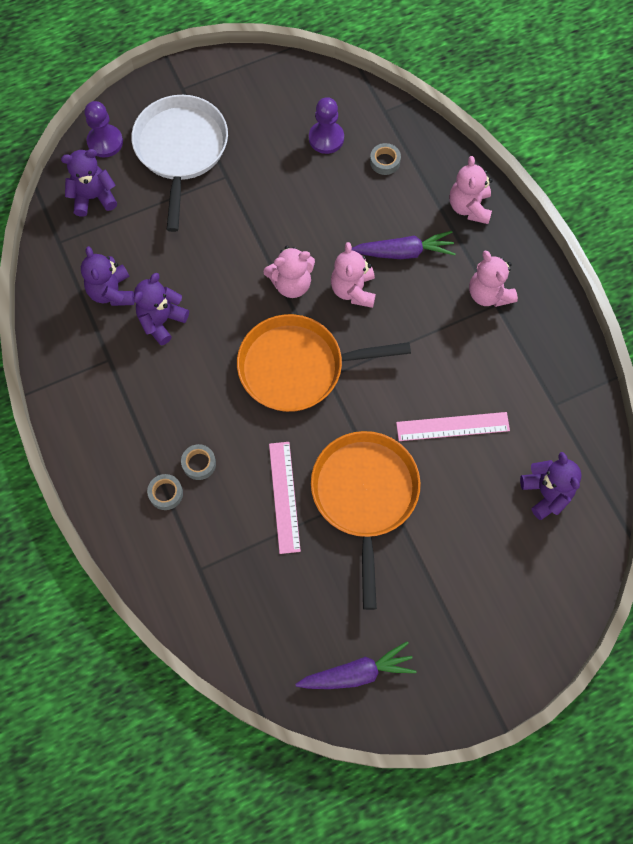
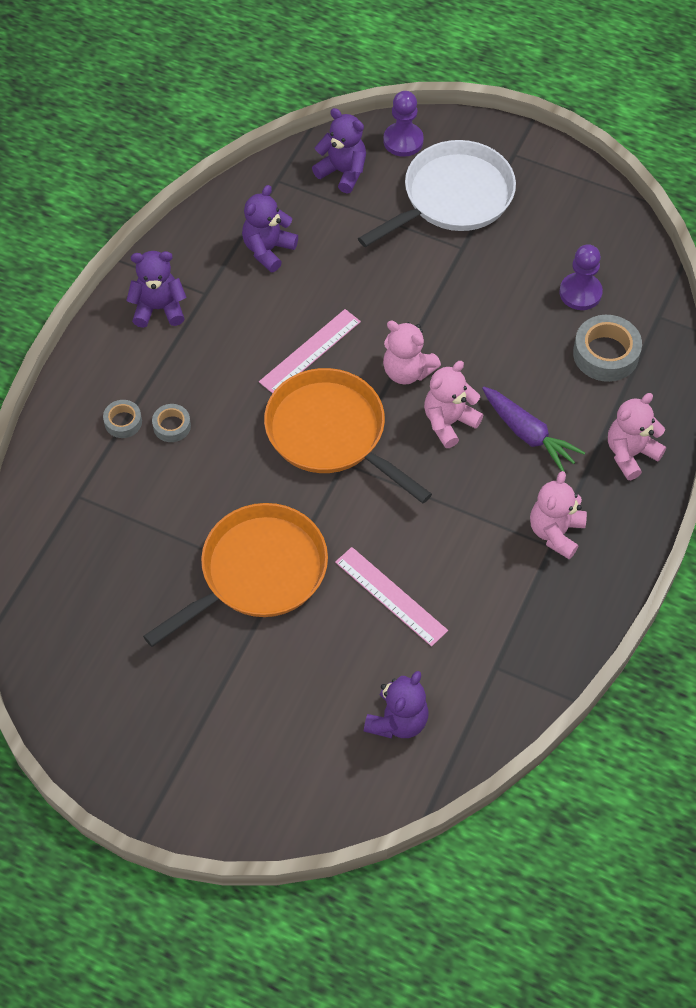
camera: 50 degrees right, 10 degrees down
(161, 321) = (276, 303): purple teddy bear -> purple teddy bear (159, 308)
(284, 497) = (199, 511): pink ruler -> pink ruler (310, 351)
(357, 673) = (87, 683): purple carrot -> none
(385, 162) = (605, 354): grey tape -> grey tape, size x1.79

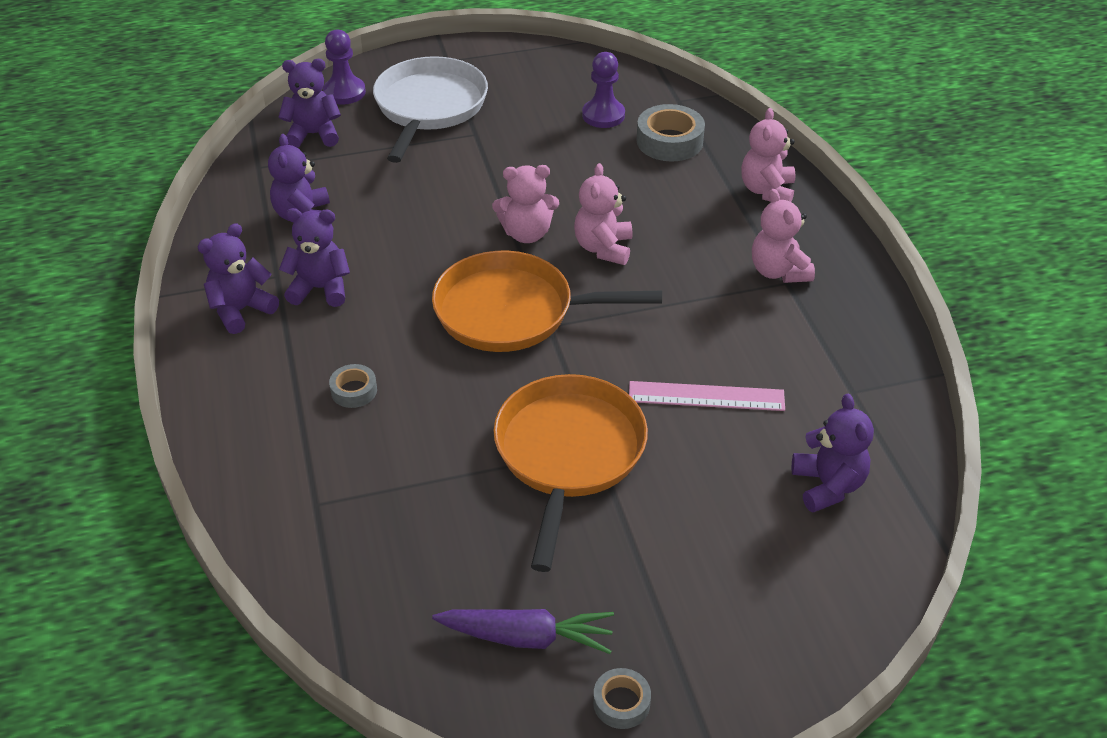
camera: 40 degrees left, 15 degrees down
(123, 422) = (299, 416): grey tape -> grey tape (621, 703)
(223, 325) = (320, 289): none -> purple teddy bear
(310, 351) = (425, 265): pink ruler -> none
(528, 434) = (676, 221): purple carrot -> purple carrot (527, 637)

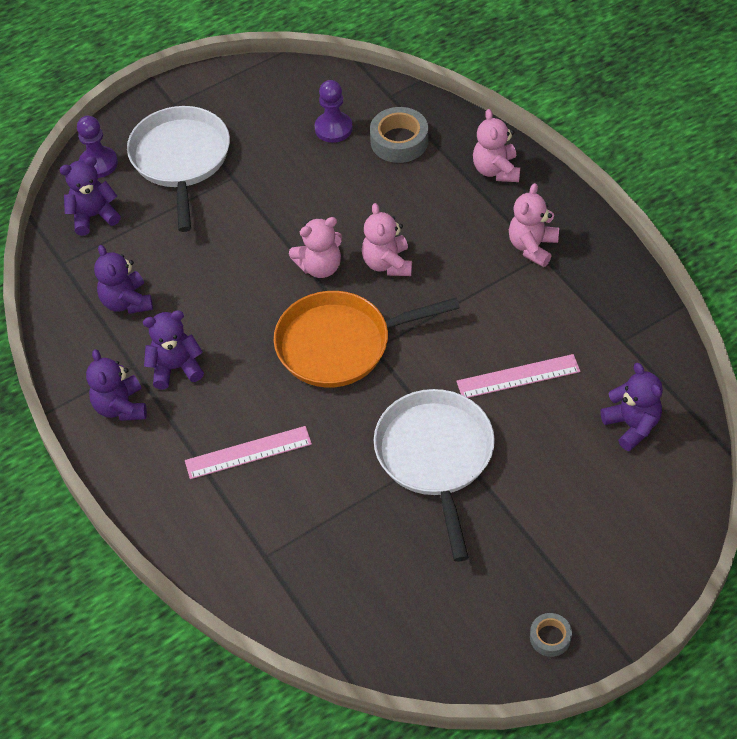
camera: 15 degrees left, 10 degrees up
(241, 310) = (121, 407): purple teddy bear -> purple teddy bear turned 45 degrees counterclockwise
(354, 391) = (248, 452): grey tape -> pink ruler
(527, 637) = (466, 611): purple carrot -> none
(568, 454) = (435, 457): orange pan -> white pan
(778, 271) = (532, 247): pink teddy bear -> pink teddy bear turned 60 degrees clockwise

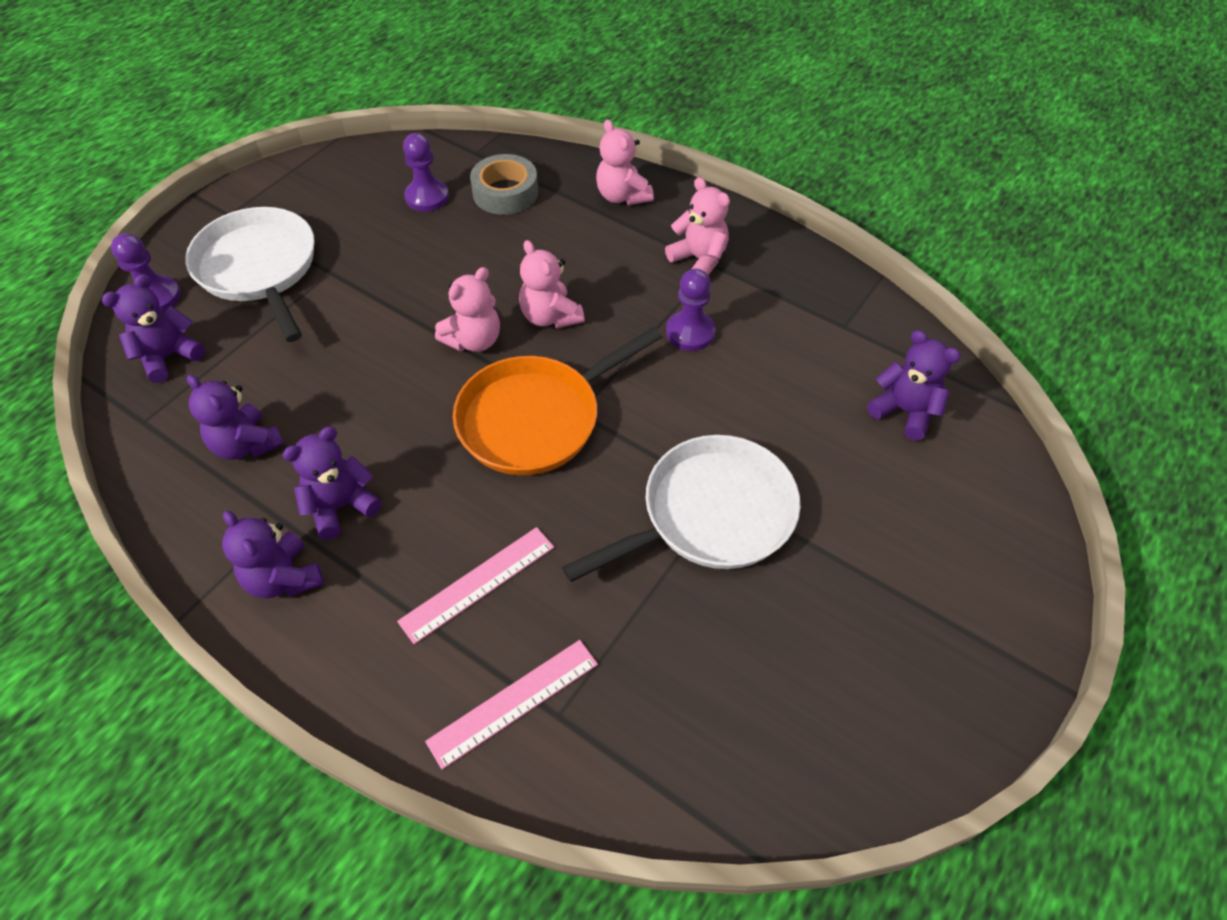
camera: 25 degrees left, 0 degrees up
(435, 457) = (710, 515): white pan -> white pan turned 90 degrees clockwise
(492, 309) = (690, 332): none -> purple pawn
(518, 376) = (755, 395): pink ruler -> pink ruler (513, 702)
(532, 247) = (699, 259): pink teddy bear -> pink teddy bear turned 135 degrees clockwise
(550, 637) = (960, 693): grey tape -> none

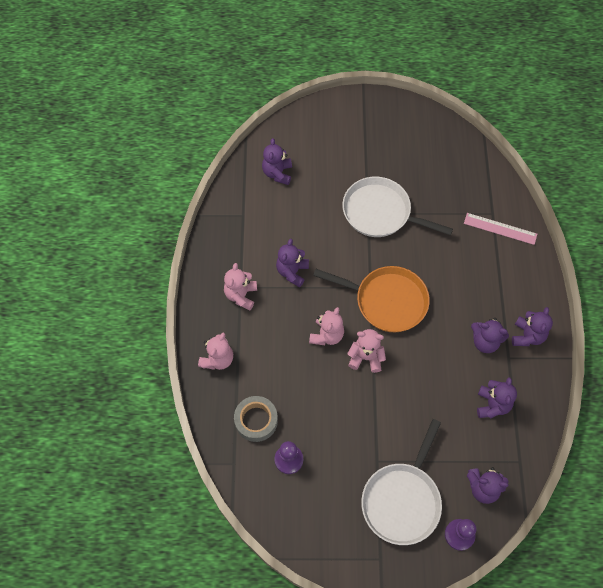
camera: 125 degrees left, 10 degrees up
(477, 583) = (472, 269): pink ruler -> none
(690, 332) = (292, 272): purple pawn -> purple teddy bear

